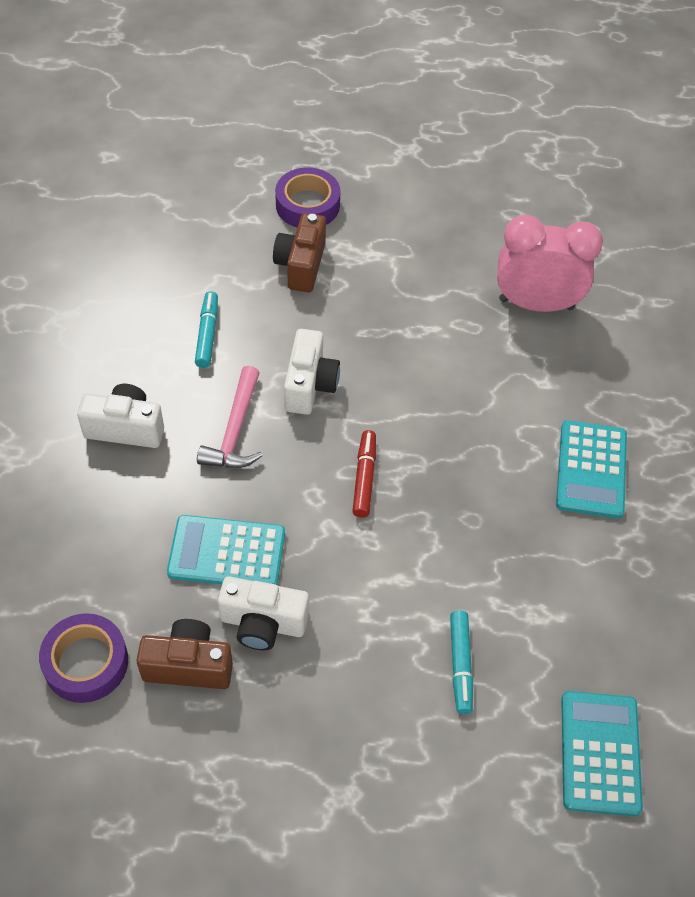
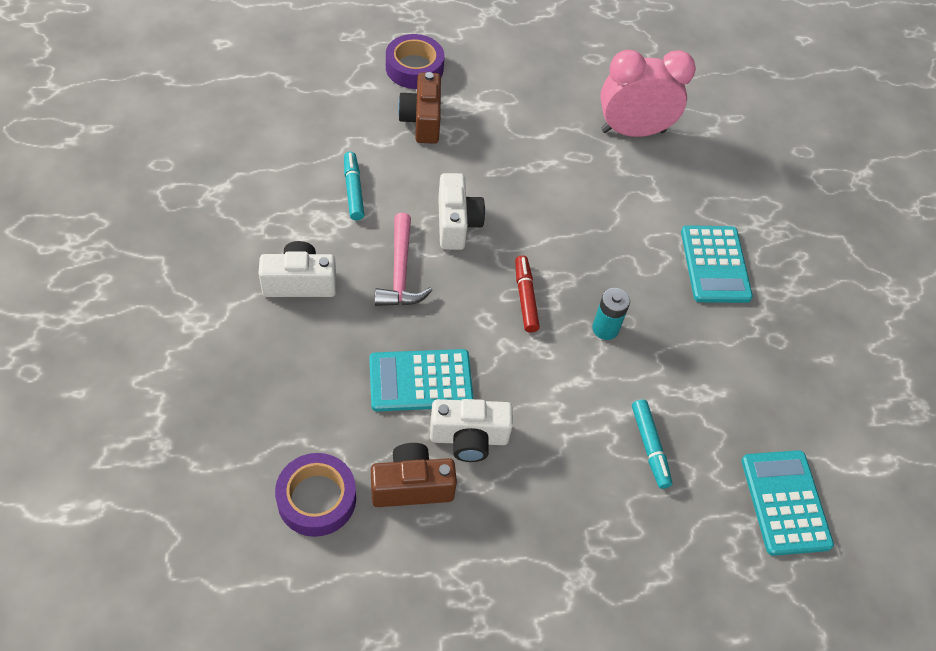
camera: 15 degrees left, 0 degrees up
(445, 525) = (605, 328): none -> turquoise battery

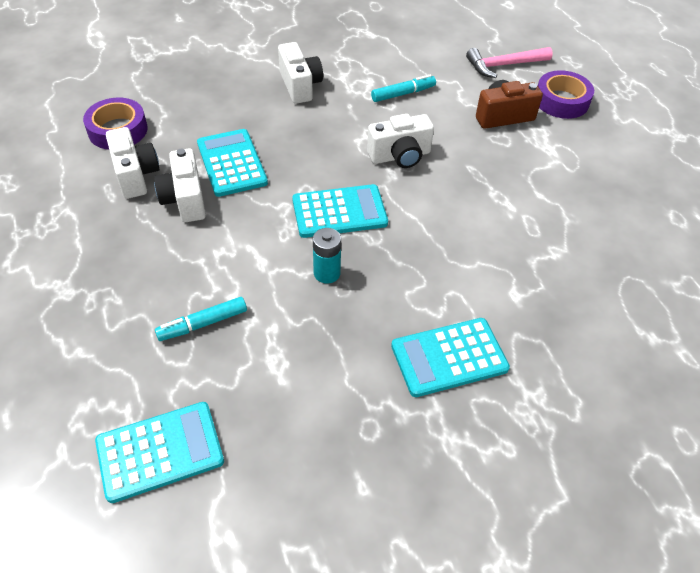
camera: 80 degrees right, 5 degrees down
(400, 272) = (333, 133): pink hammer -> pink hammer (503, 65)
(412, 486) = (136, 175): brown camera -> white camera
(525, 297) = (339, 212): red marker -> turquoise calculator
(633, 131) = (596, 263): pink clock -> none

